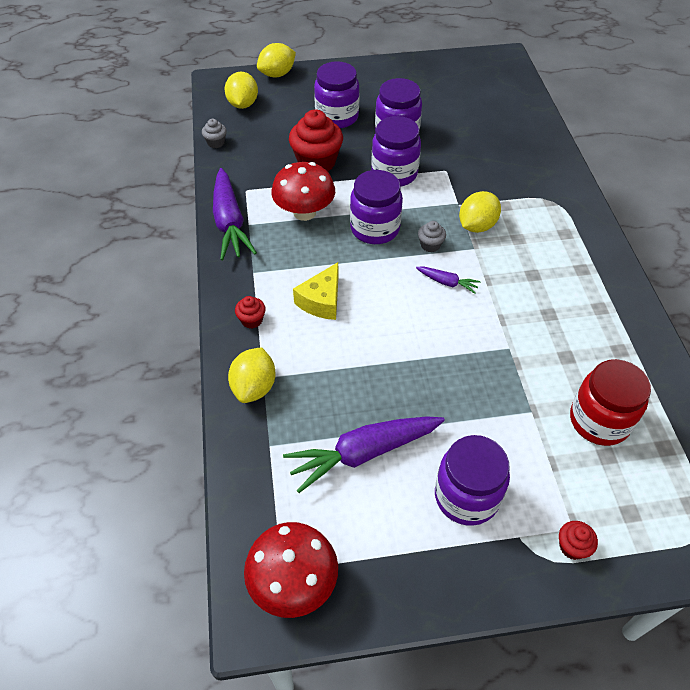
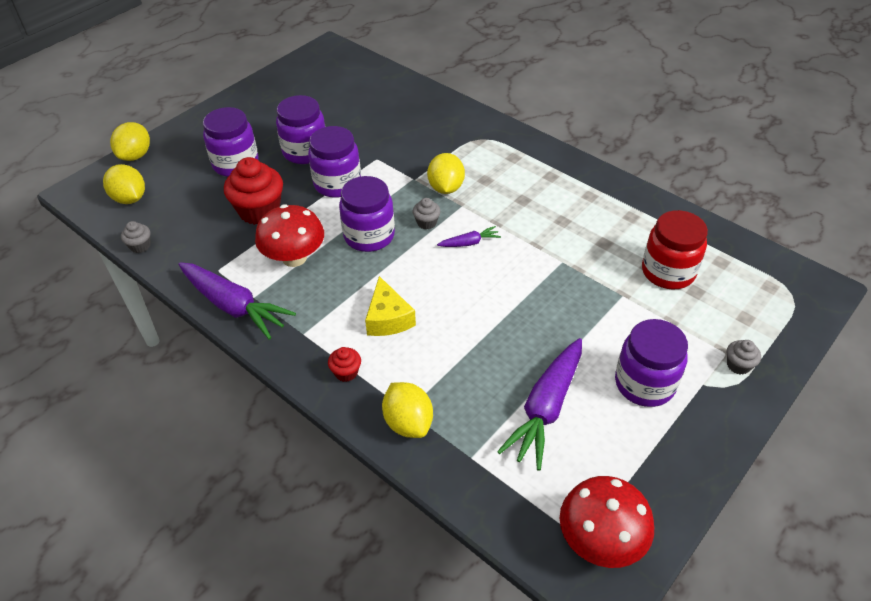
camera: 40 degrees left, 5 degrees down
(572, 547) = (738, 365): red cupcake -> grey cupcake

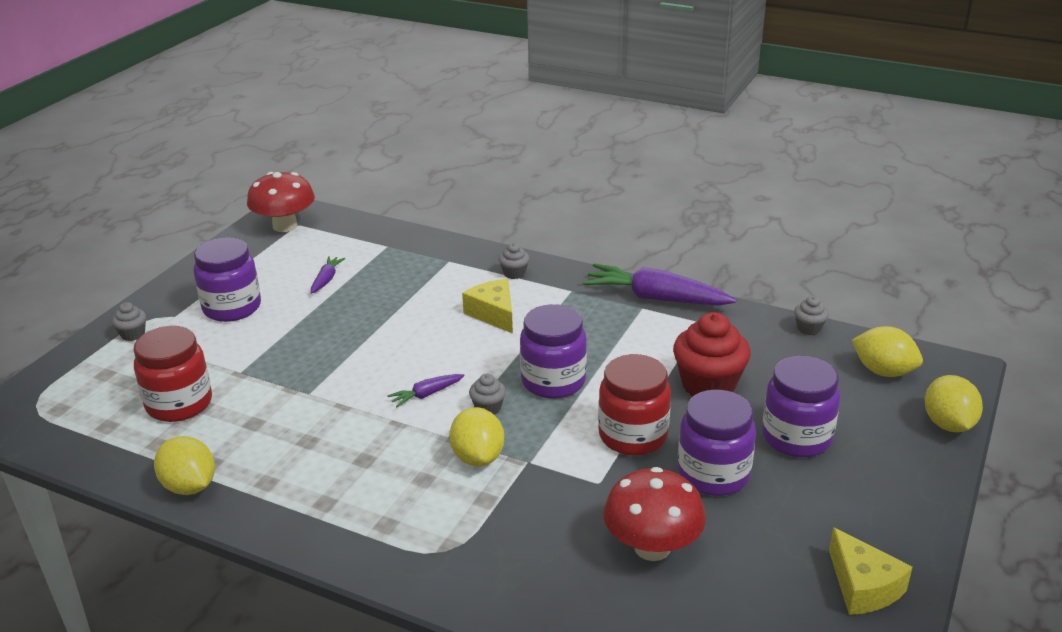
camera: 165 degrees right, 15 degrees down
(276, 89) = (863, 586): none -> yellow cheese
(294, 258) = (626, 346): red mushroom -> red mushroom (652, 547)
(337, 184) = (633, 436): purple jar -> red jar
(346, 372) = (514, 273): red cupcake -> grey cupcake
(408, 422) = (445, 255): yellow lemon -> yellow lemon (189, 486)
(545, 408) = (326, 279): purple carrot -> purple carrot, size x0.47

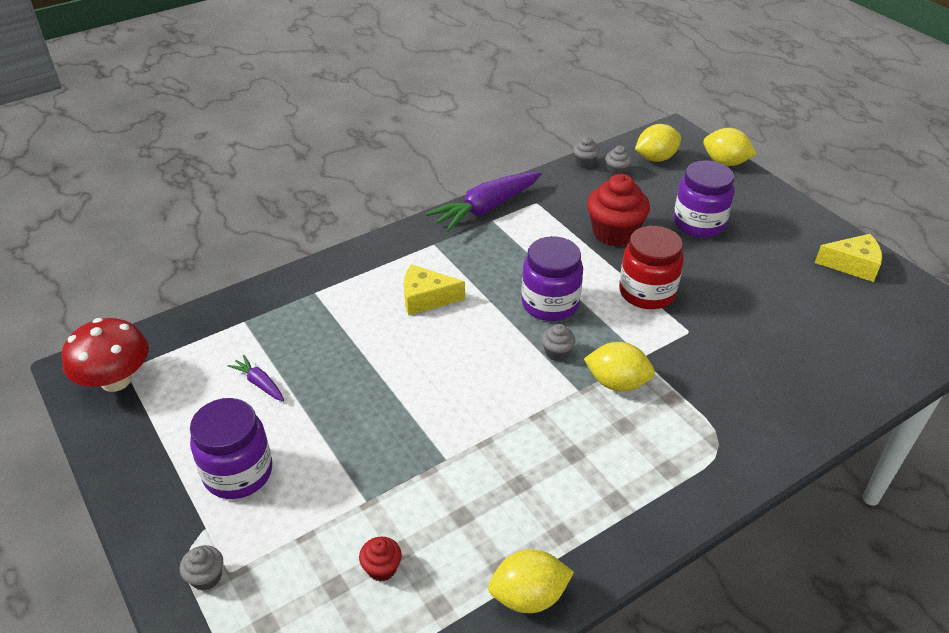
camera: 60 degrees left, 10 degrees up
(179, 404) = (382, 568): red jar -> red cupcake
(426, 394) = (510, 382): purple carrot -> none
(514, 273) = (376, 263): grey cupcake -> grey cupcake (617, 172)
(652, 547) = (772, 335): red mushroom -> none
(713, 474) = (713, 275): purple jar -> none

